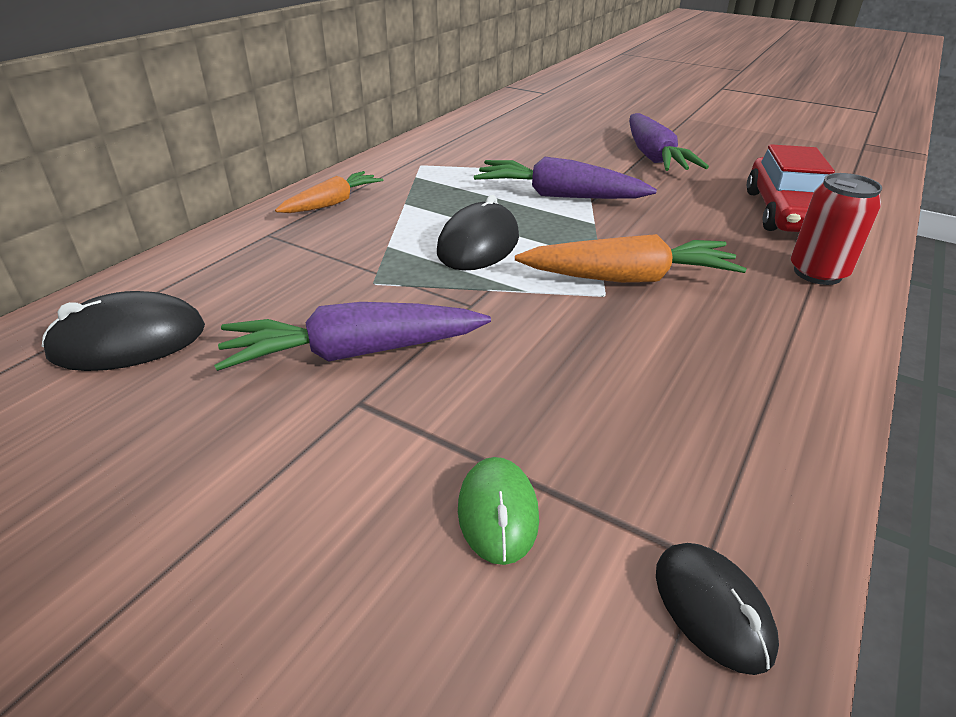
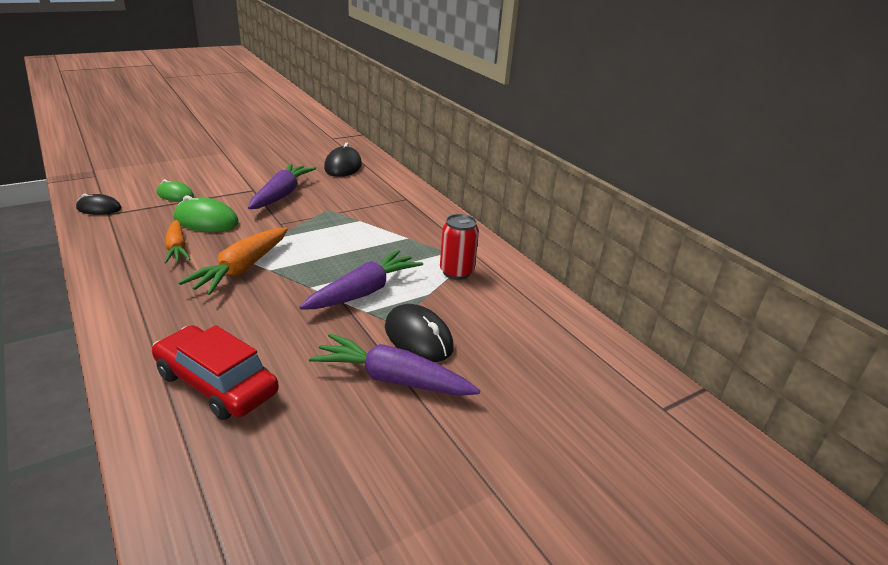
camera: 115 degrees right, 5 degrees down
(332, 203) = (429, 219): orange carrot -> orange carrot (177, 248)
(478, 244) = (331, 242): black mouse -> black mouse (418, 337)
(553, 384) = (206, 221): none -> green mouse
(817, 273) = (148, 336): red can -> red can (456, 272)

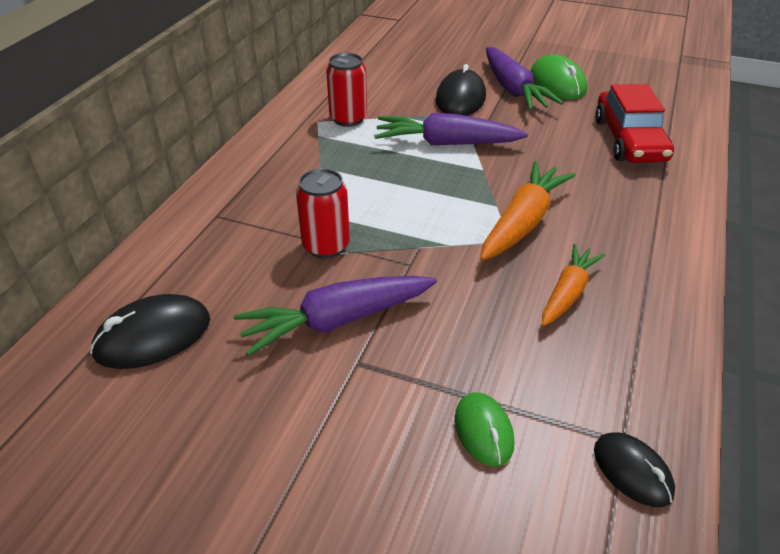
camera: 125 degrees left, 10 degrees up
(206, 221) = (492, 326): green mouse -> green mouse (557, 83)
(241, 269) = (523, 222): orange carrot -> orange carrot turned 45 degrees counterclockwise
(333, 211) = (326, 246): none -> red can

